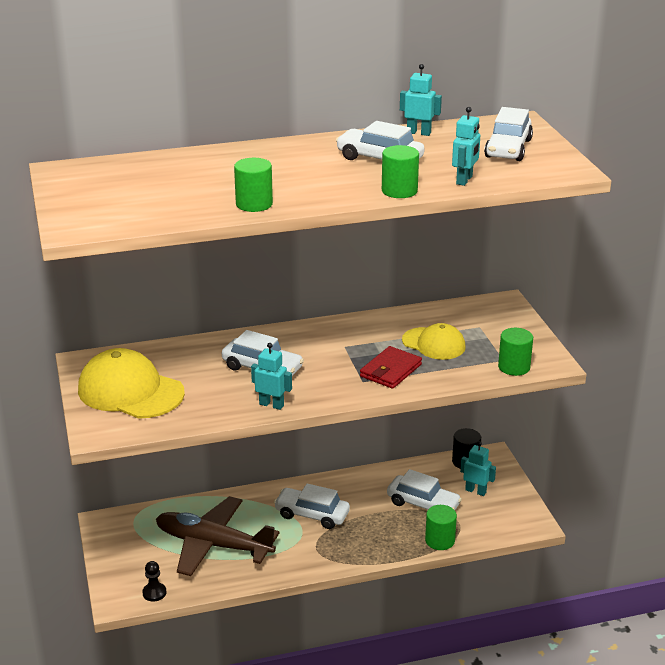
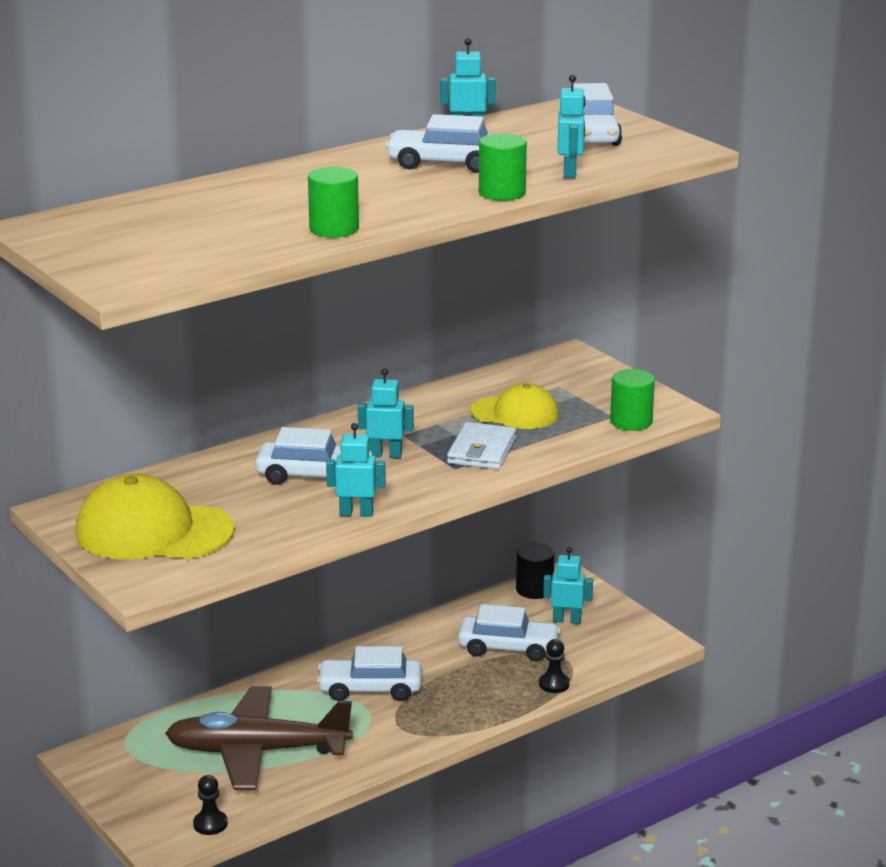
camera: 20 degrees left, 5 degrees down
(322, 361) = (386, 455): none -> turquoise robot
(390, 370) = (482, 450): red wallet -> white wallet
(440, 540) = (554, 684): green cylinder -> black pawn

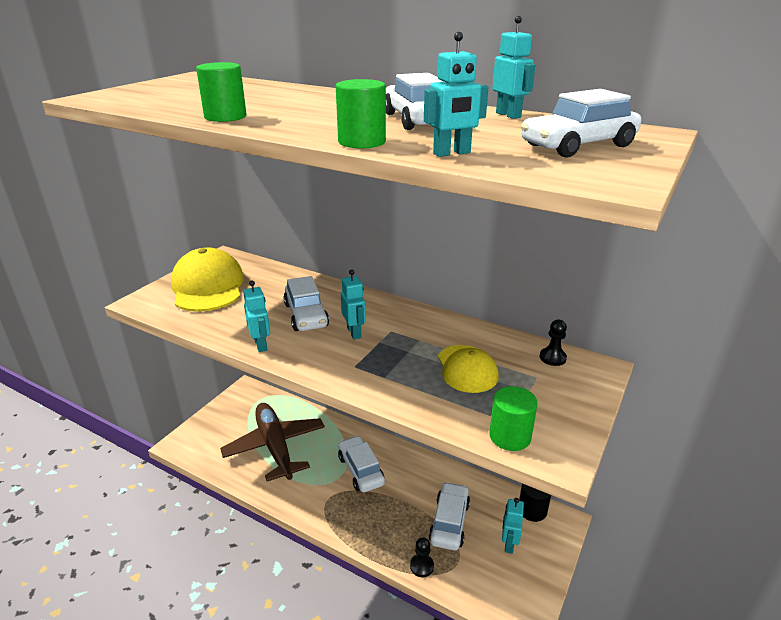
camera: 65 degrees right, 5 degrees up
(210, 824) = (201, 454): black pawn -> black pawn (552, 357)
(482, 450) = (391, 370): white wallet -> none
(508, 648) = (449, 522): white car -> white car turned 150 degrees counterclockwise
(567, 620) = (508, 543): turquoise robot -> turquoise robot turned 150 degrees counterclockwise

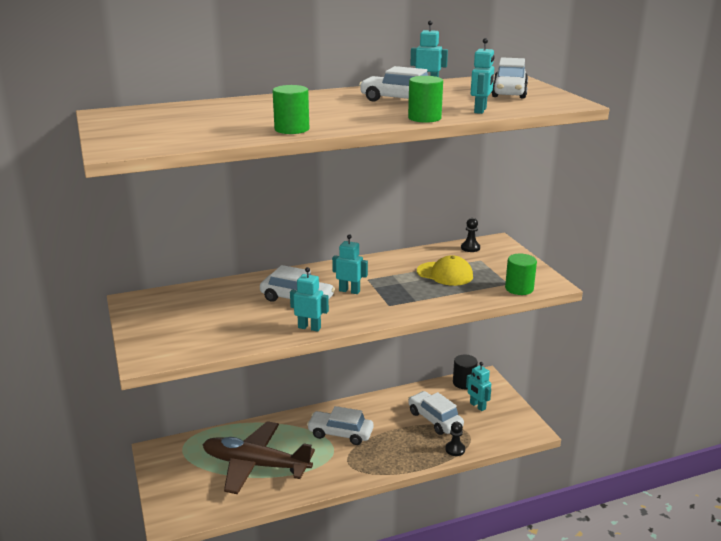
camera: 50 degrees left, 5 degrees down
(208, 286) = (177, 322): yellow cap -> none

